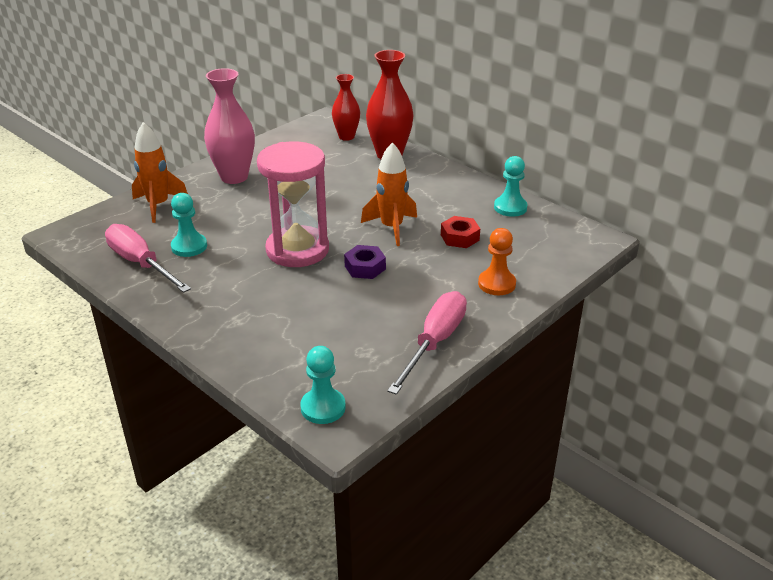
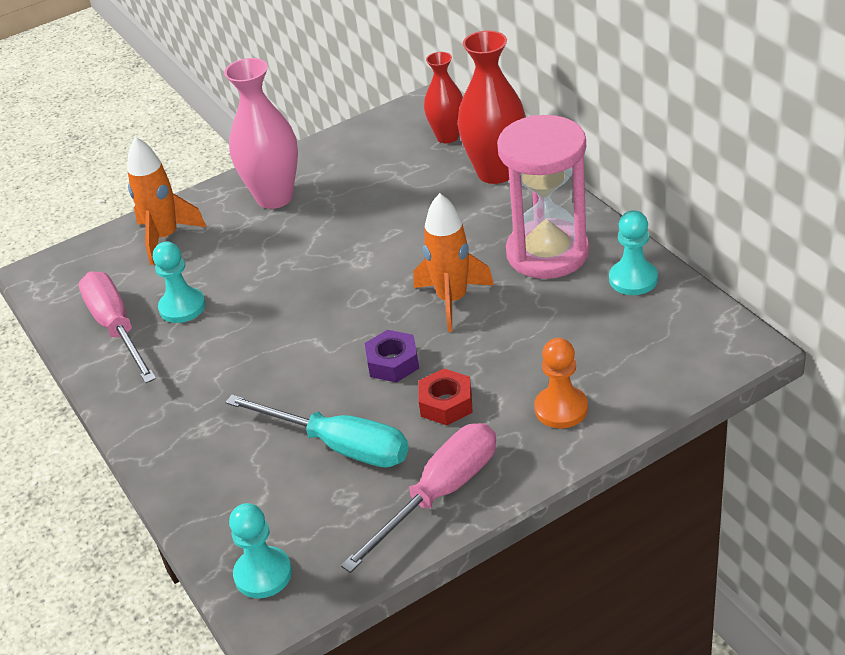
camera: 20 degrees right, 5 degrees up
(297, 250) = (315, 325): pink hourglass -> pink hourglass (547, 253)
(347, 321) = (339, 446): none -> turquoise screwdriver
(459, 237) = (540, 325): red nut -> red nut (446, 403)

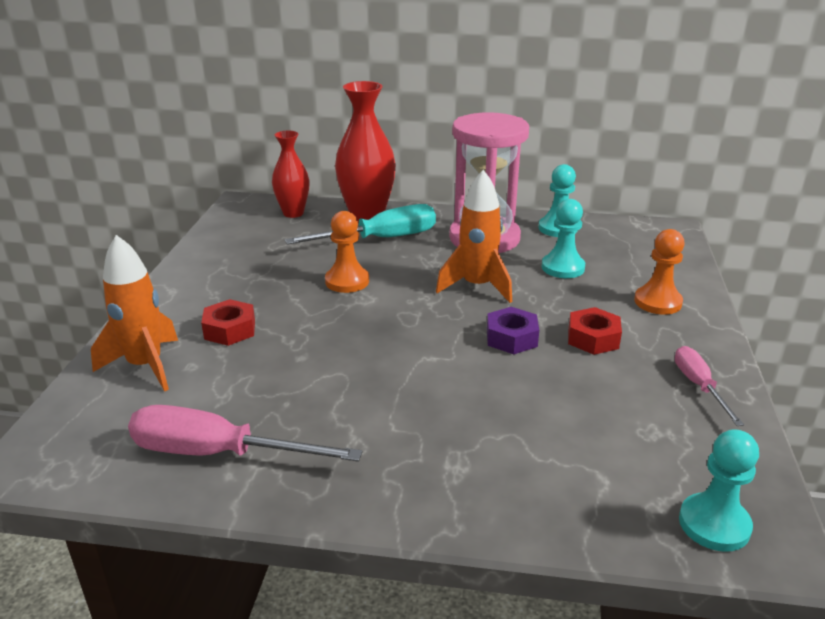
camera: 55 degrees left, 10 degrees down
(182, 307) = (262, 401): turquoise pawn -> turquoise pawn (563, 268)
(243, 236) = (230, 330): none -> red nut
(274, 197) = (211, 296): pink vase -> none
(339, 446) = (581, 405): turquoise screwdriver -> turquoise screwdriver (381, 239)
(374, 236) = (347, 281): none -> orange pawn
(440, 494) = (699, 386): pink screwdriver -> pink screwdriver, size x0.57

